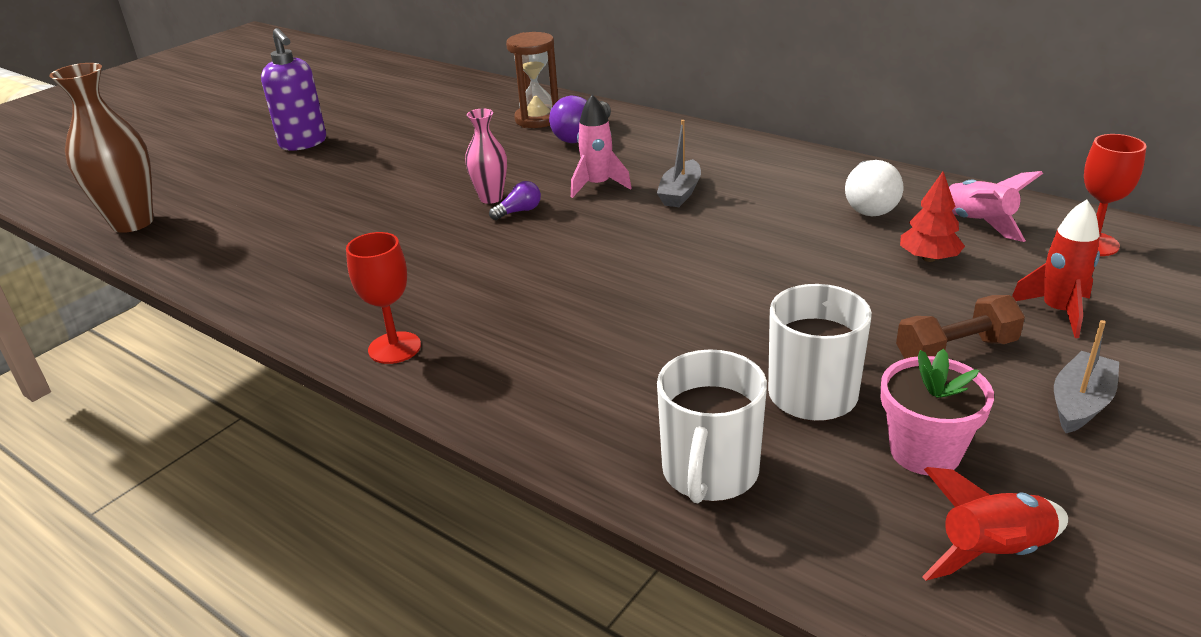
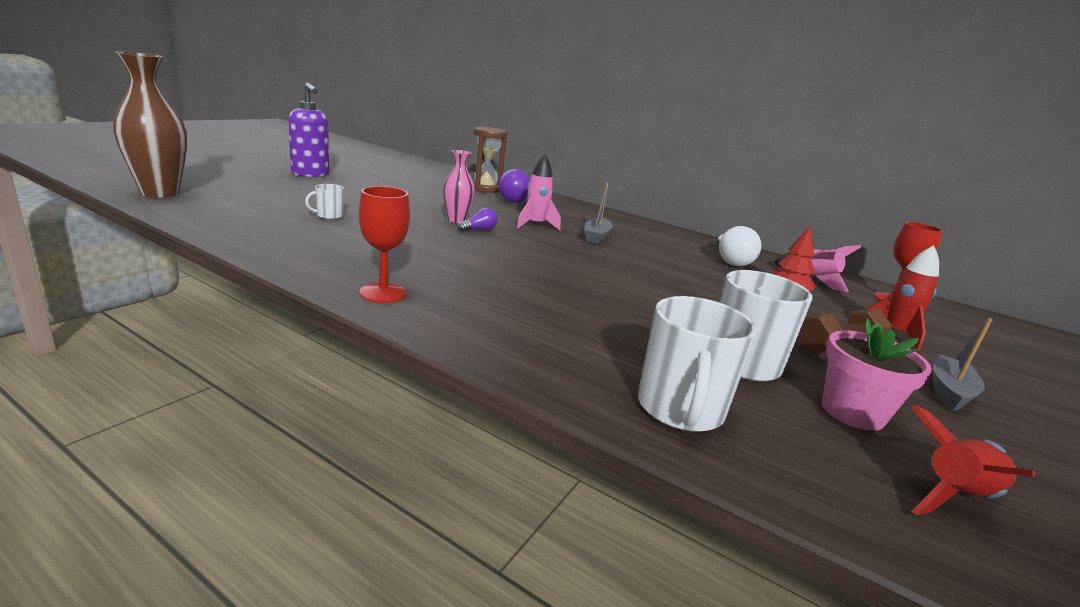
camera: 10 degrees left, 10 degrees down
(330, 223) = (329, 216): none -> white mug

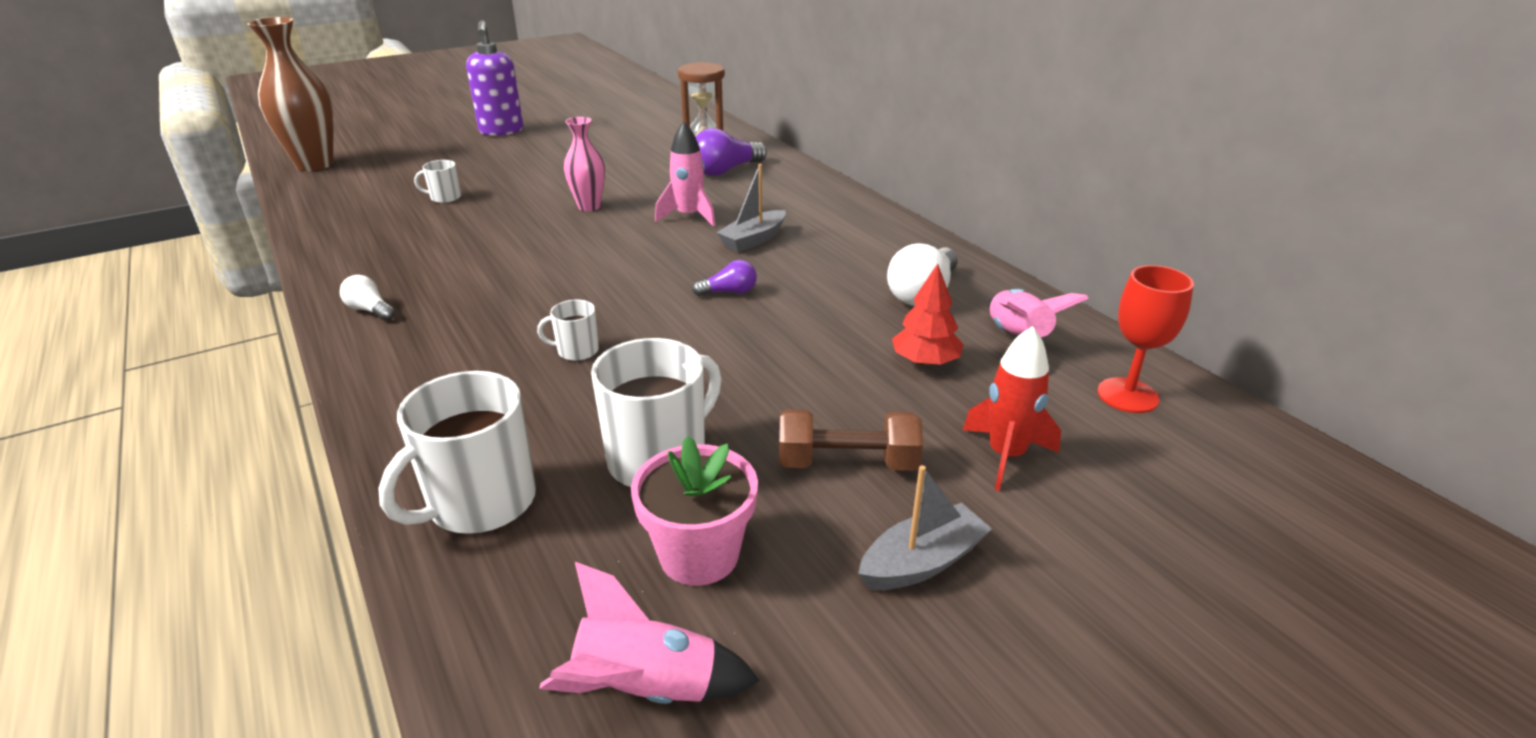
camera: 30 degrees right, 10 degrees up
(383, 293) = (370, 310): red goblet -> white light bulb
(479, 230) = (598, 223): purple light bulb -> purple light bulb (729, 292)
(588, 306) = (577, 351): none -> white mug
(956, 496) = (646, 689): red rocket -> pink rocket

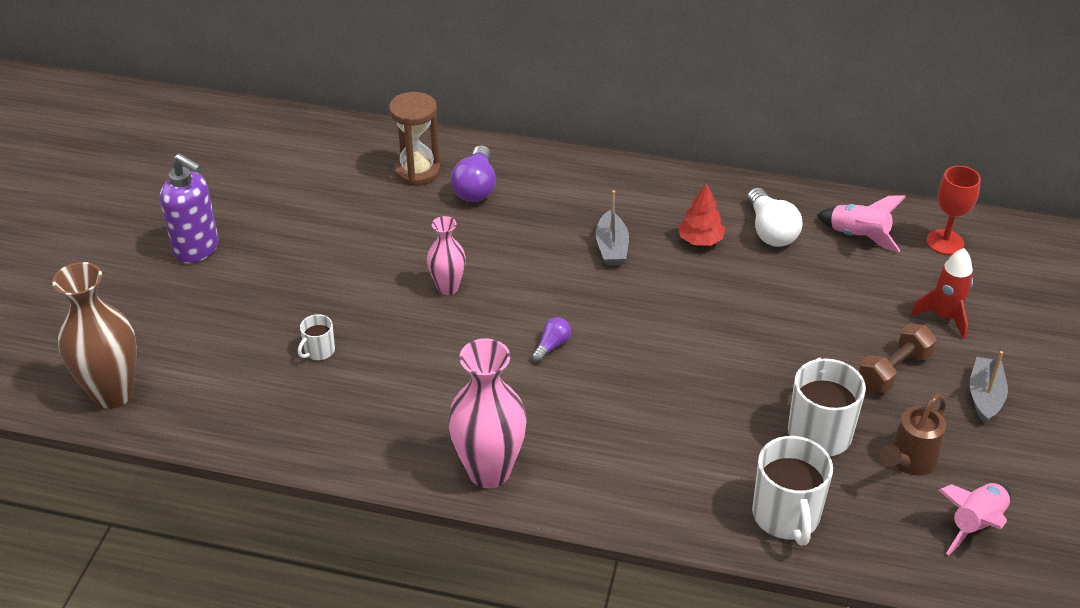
camera: 45 degrees left, 10 degrees up
(370, 310) = (489, 472): white light bulb -> pink vase
(577, 351) = (667, 404): white mug -> none
(689, 216) = (534, 252): pink rocket -> none
(699, 555) = (909, 461): pink flower pot -> brown watering can
(729, 292) = (671, 302): purple light bulb -> purple light bulb (552, 346)
(925, 361) = (839, 282): red tree -> red tree (700, 240)

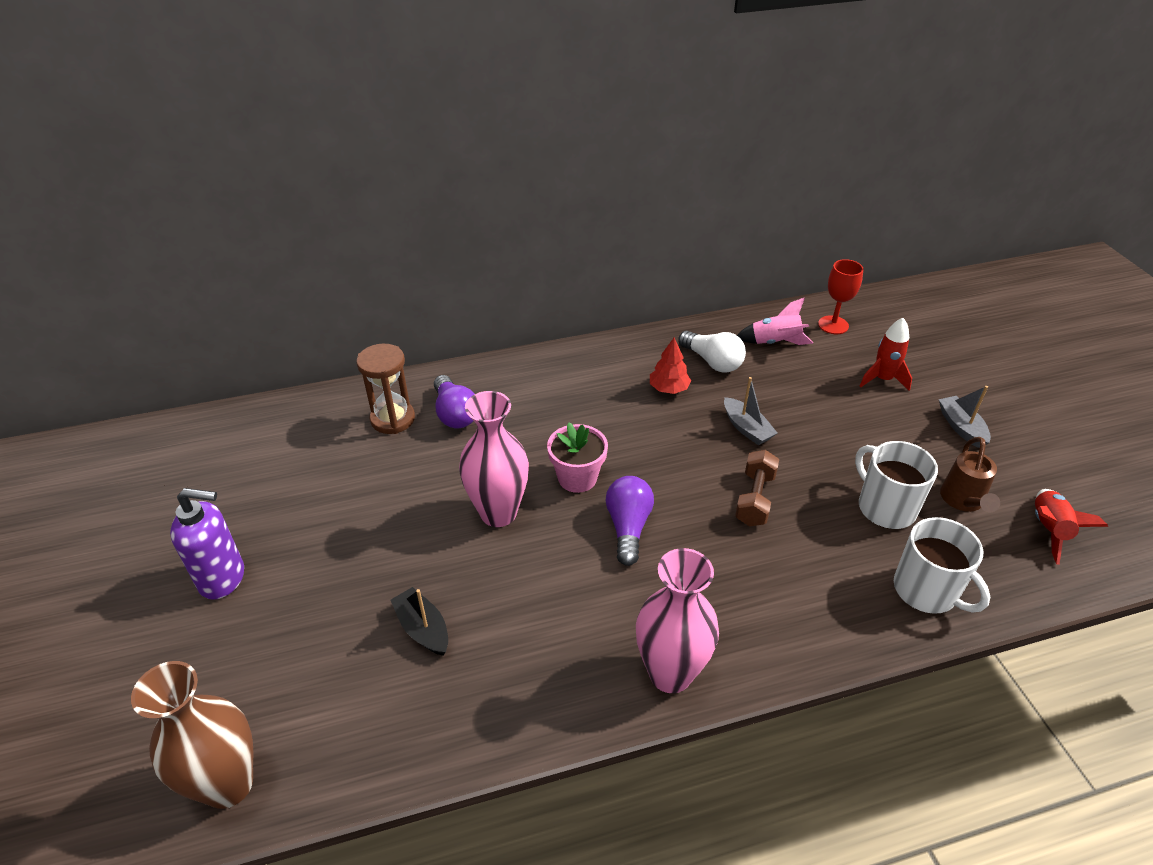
camera: 30 degrees left, 0 degrees up
(319, 351) = (423, 629): white mug -> black boat
(448, 287) = (498, 513): pink vase -> pink vase, size x1.74
(541, 286) = (577, 478): none -> pink flower pot
(552, 346) = (628, 527): purple light bulb -> purple light bulb, size x1.80
(611, 247) = (607, 421): grey boat -> grey boat (746, 428)
(893, 371) = (888, 434): brown dumbbell -> brown dumbbell (754, 499)
(975, 524) = (1048, 530): pink rocket -> red rocket

